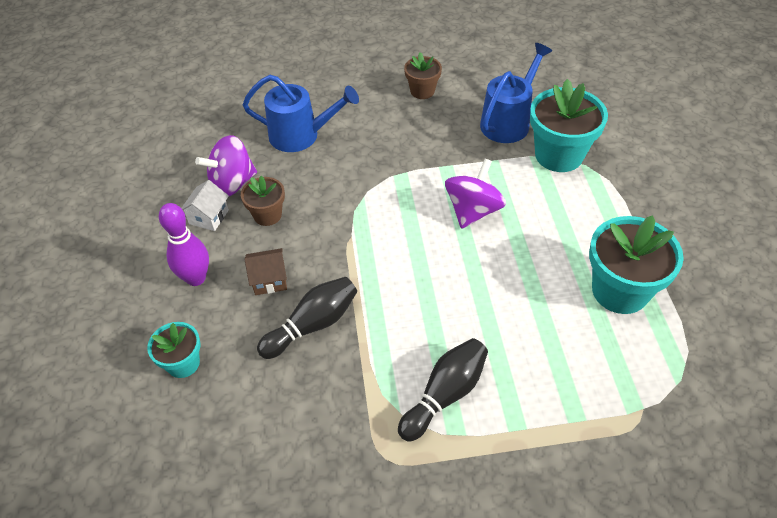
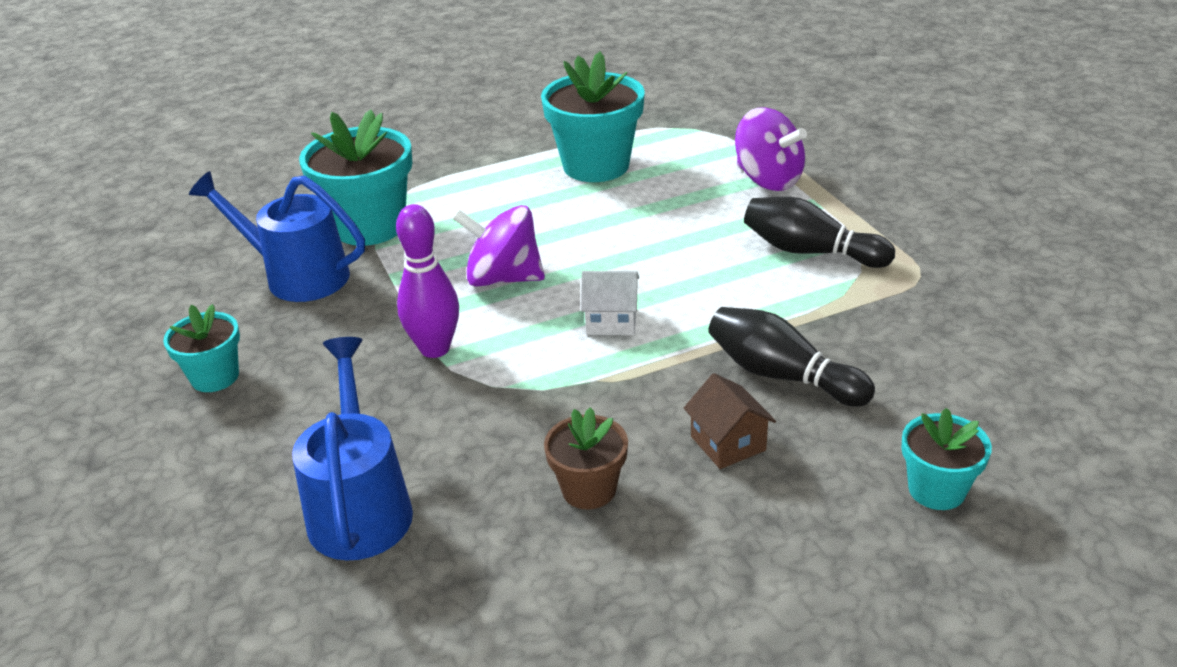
camera: 105 degrees left, 15 degrees down
(196, 278) = (773, 536): purple bowling pin -> purple bowling pin (435, 348)
(209, 217) = (624, 573): white house -> white house (611, 321)
(232, 183) = (523, 568): purple spinning top -> purple spinning top (768, 180)
(422, 91) = (215, 377): brown flower pot -> turquoise flower pot

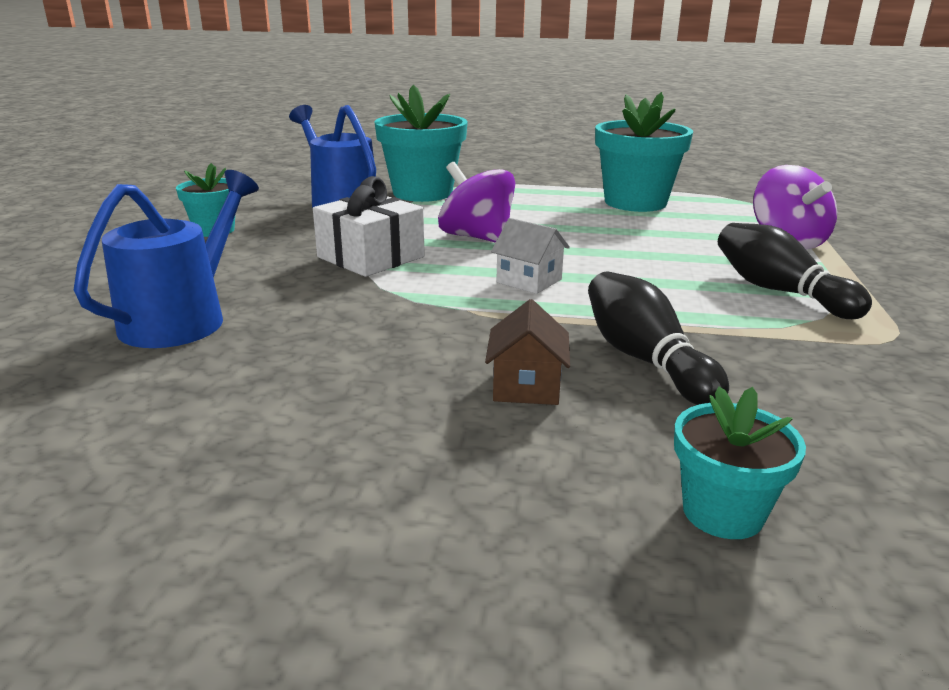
camera: 30 degrees right, 10 degrees down
(435, 348) = (371, 257): purple bowling pin -> white gift
(589, 489) = (357, 371): brown flower pot -> none

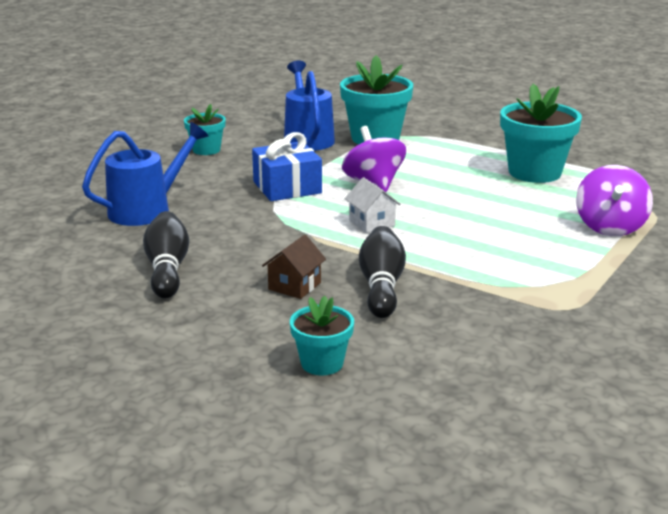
camera: 25 degrees right, 0 degrees up
(371, 257) = (287, 187): white gift -> blue gift
(779, 291) = (538, 263): black bowling pin -> black bowling pin (167, 269)

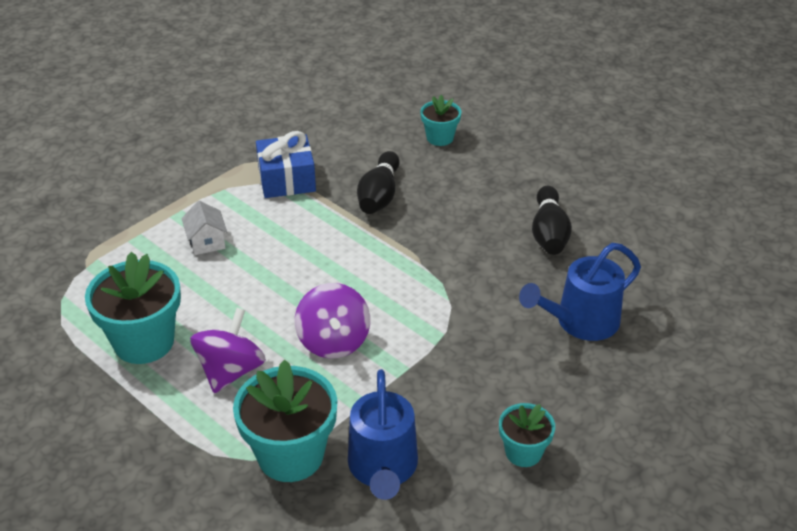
camera: 170 degrees left, 15 degrees up
(287, 187) = (430, 346): blue gift -> blue gift (286, 179)
(294, 286) = (446, 203): brown house -> none
(371, 223) = (359, 273): white house -> white house (206, 242)
(610, 227) = (146, 242): purple spinning top -> purple spinning top (231, 371)

